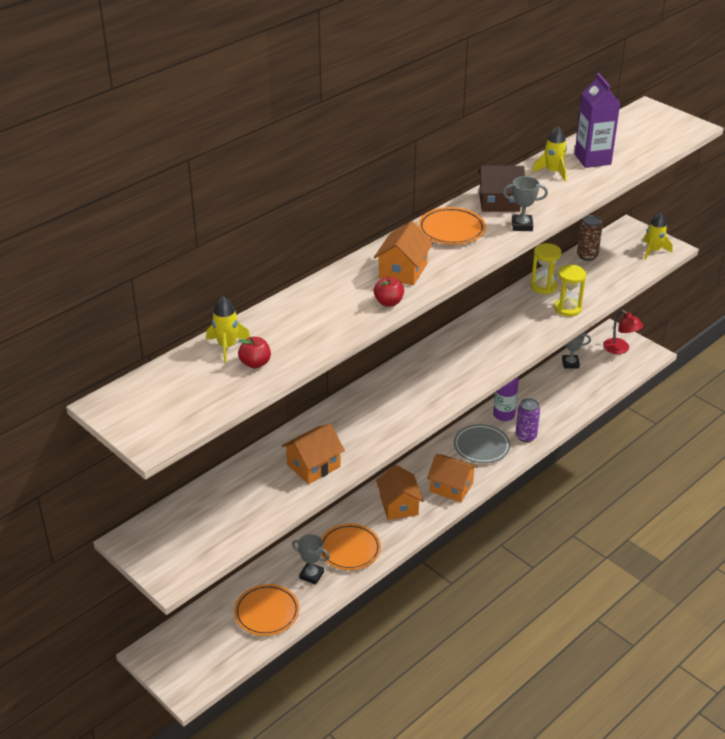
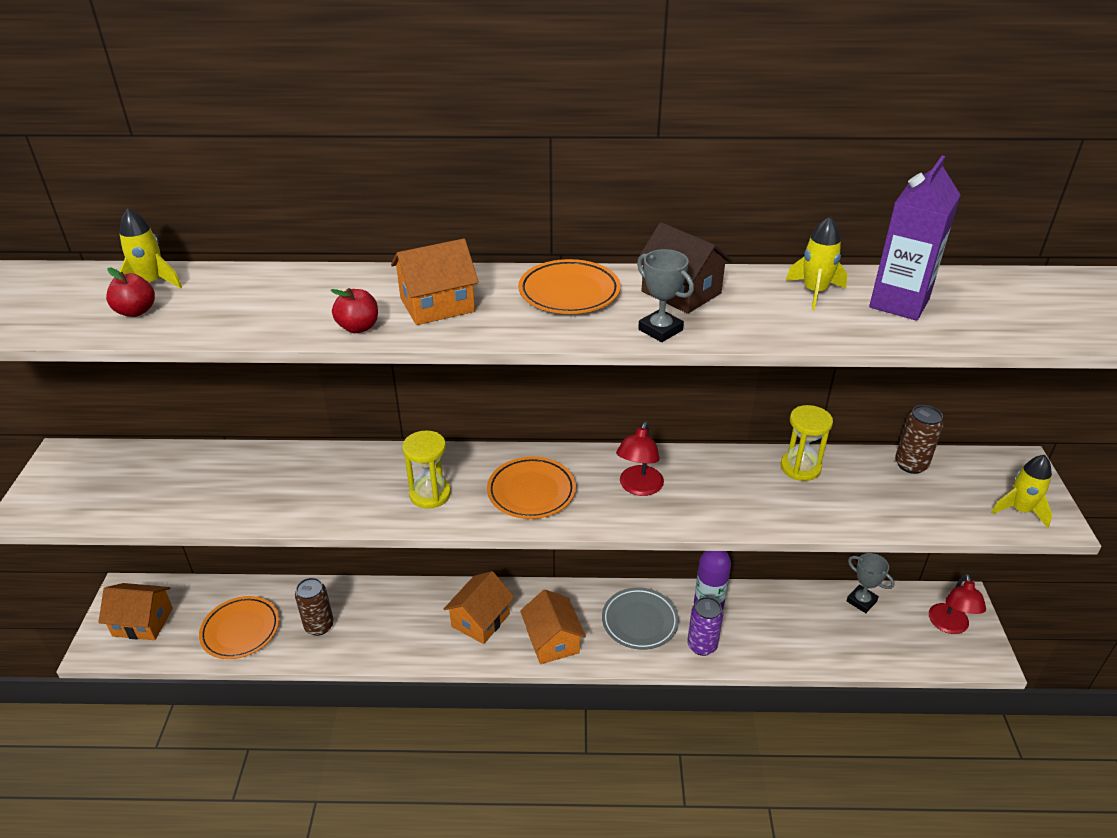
camera: 45 degrees right, 0 degrees up
(311, 575) = (319, 626): grey trophy -> brown can
(313, 465) = (283, 496): orange house -> orange house (143, 622)
(350, 550) = (380, 628): orange plate -> orange plate (531, 492)
(486, 342) = (638, 487): none -> red lamp
(567, 308) = (793, 509): yellow hourglass -> yellow hourglass (430, 494)

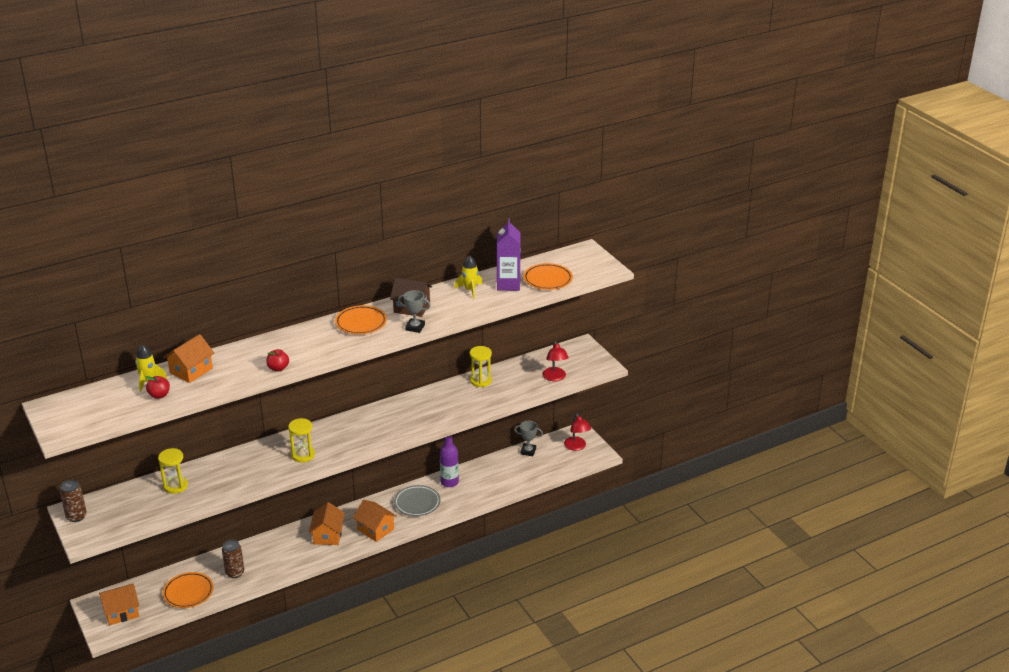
camera: 30 degrees left, 5 degrees down
(218, 473) = (175, 486): none -> yellow hourglass
(437, 305) = (304, 347): orange house -> orange house (191, 370)
(531, 492) = (355, 436): orange plate -> orange plate (548, 279)
(638, 487) = (407, 416): red lamp -> red lamp (555, 377)
(702, 645) = (457, 501): purple can -> none
(911, 465) = (532, 362): brown can -> brown can (76, 516)
(1020, 510) = (588, 366): yellow rocket -> none

